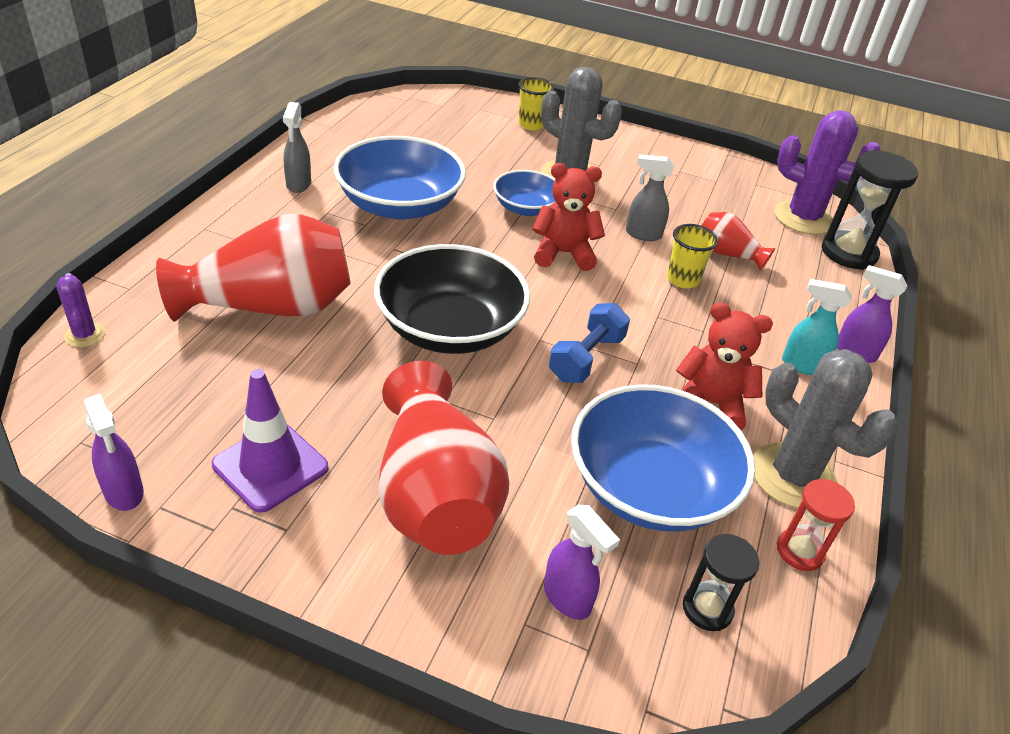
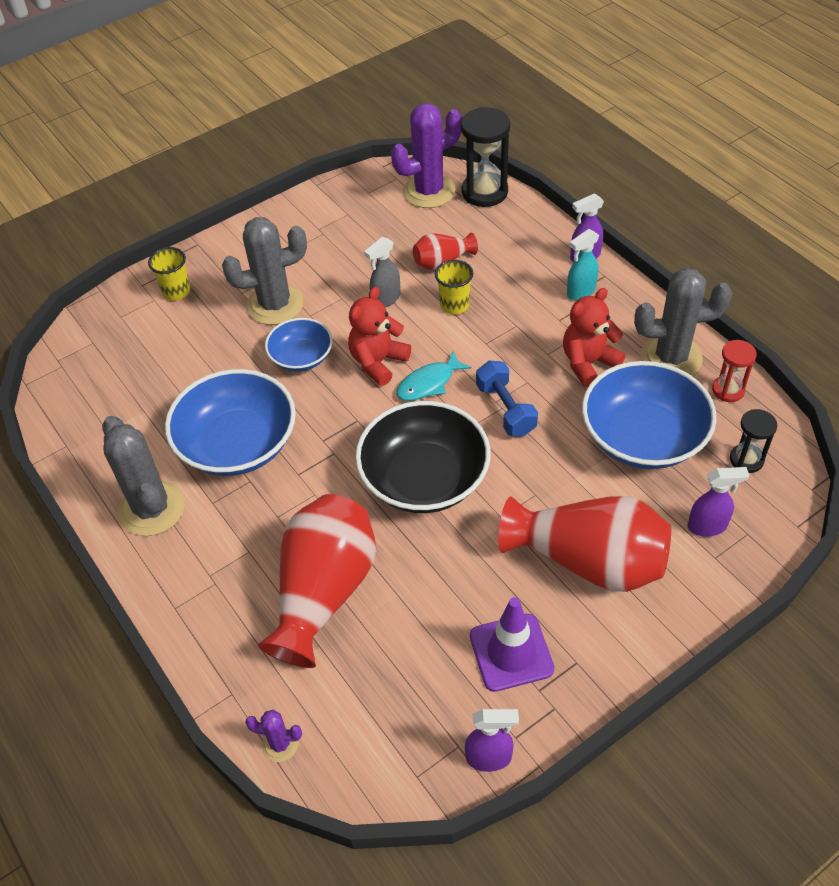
camera: 50 degrees left, 10 degrees up
(298, 184) = (152, 509): grey spray bottle -> grey cactus
(569, 294) = (429, 383): none -> turquoise fish

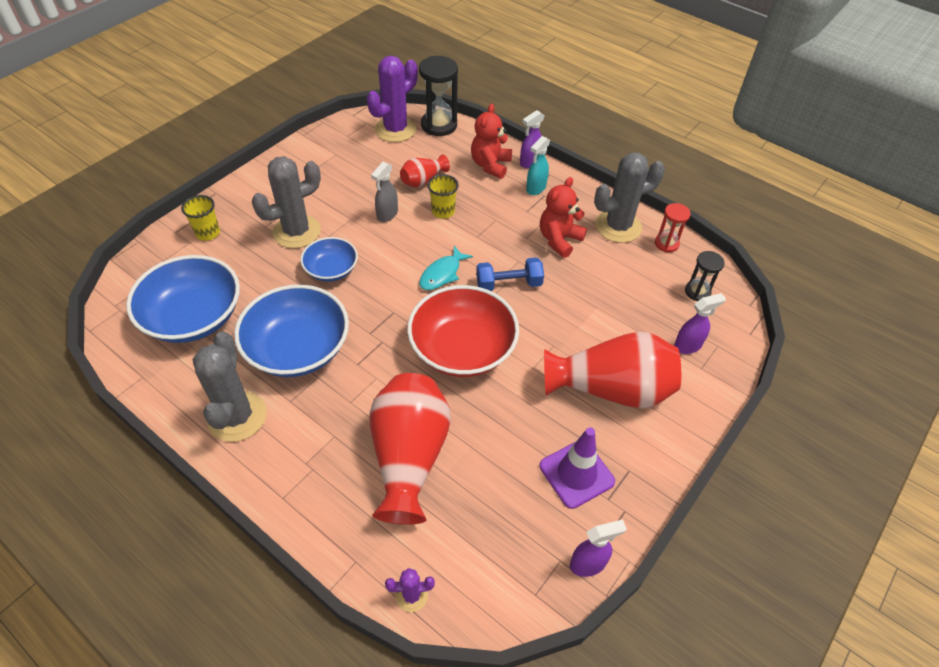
camera: 20 degrees left, 0 degrees up
(152, 509) = (237, 416): grey cactus -> grey cactus turned 45 degrees clockwise
(378, 362) = (396, 264): red teddy bear -> red teddy bear (490, 165)
(424, 478) = (462, 349): black bowl -> red bowl
(505, 409) = (508, 284): blue dumbbell -> blue dumbbell turned 60 degrees counterclockwise
(643, 437) = (618, 288): blue bowl -> blue bowl (193, 317)

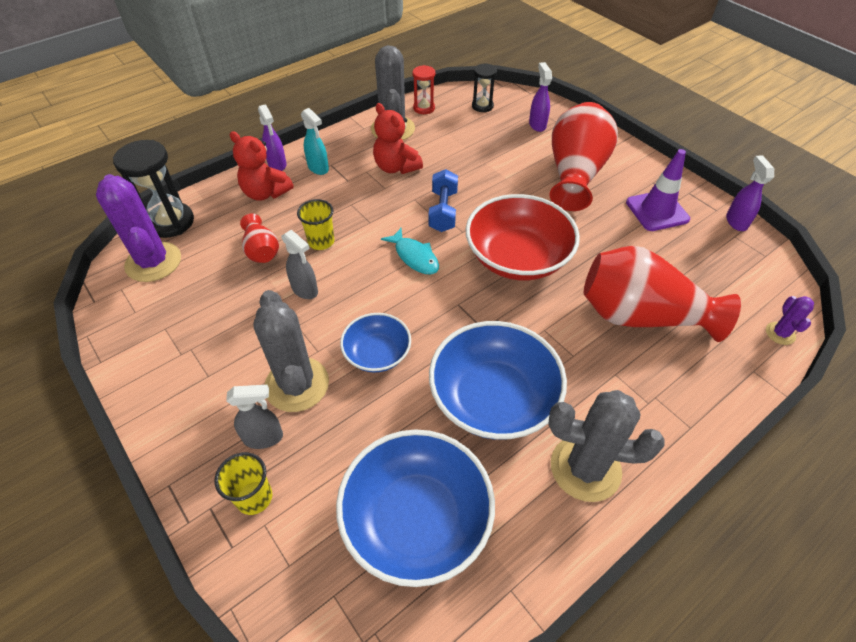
camera: 75 degrees left, 0 degrees up
(251, 226) = (264, 437): none -> grey spray bottle

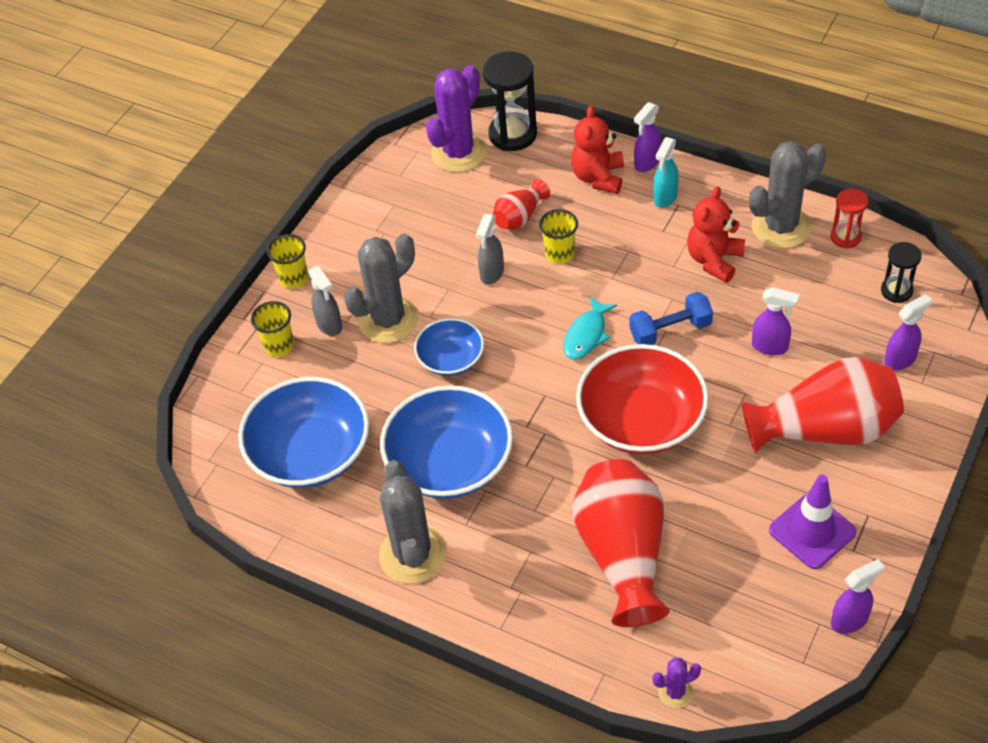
camera: 70 degrees right, 0 degrees up
(176, 449) = (293, 278): none -> yellow cup
(491, 171) = (770, 346): none -> purple spray bottle

